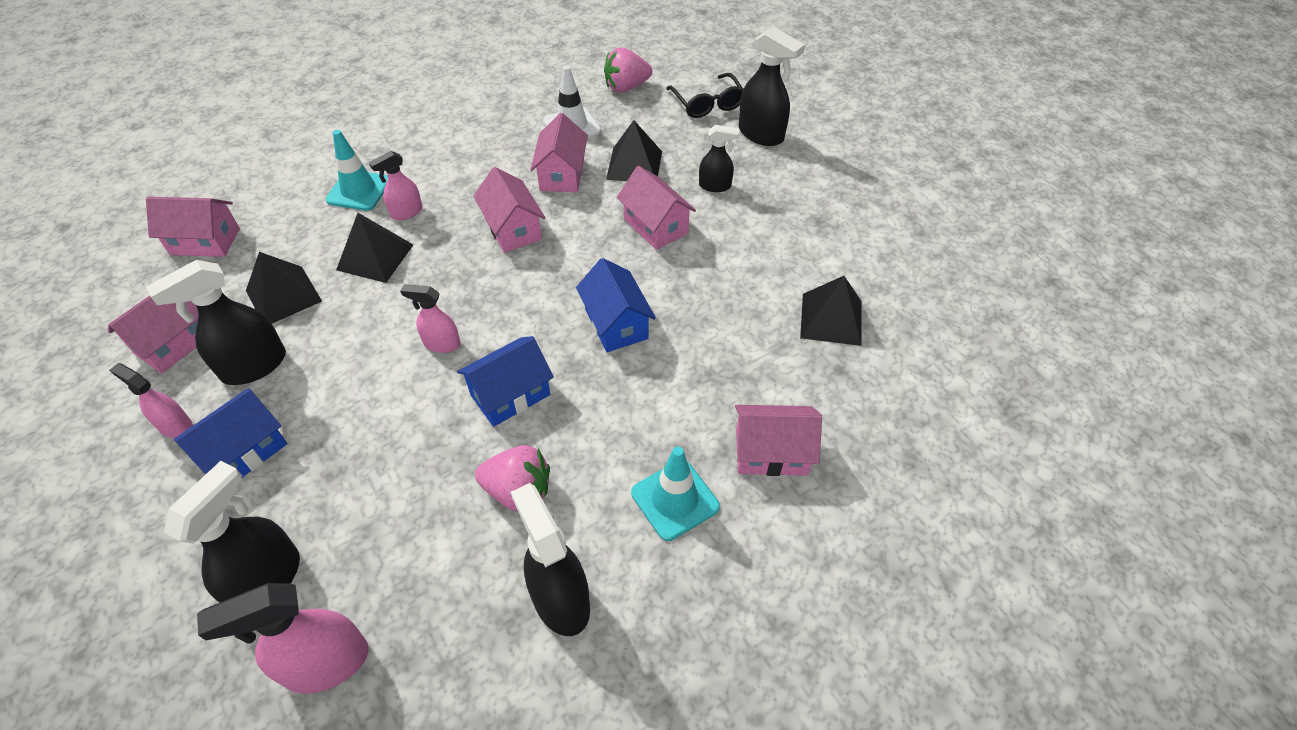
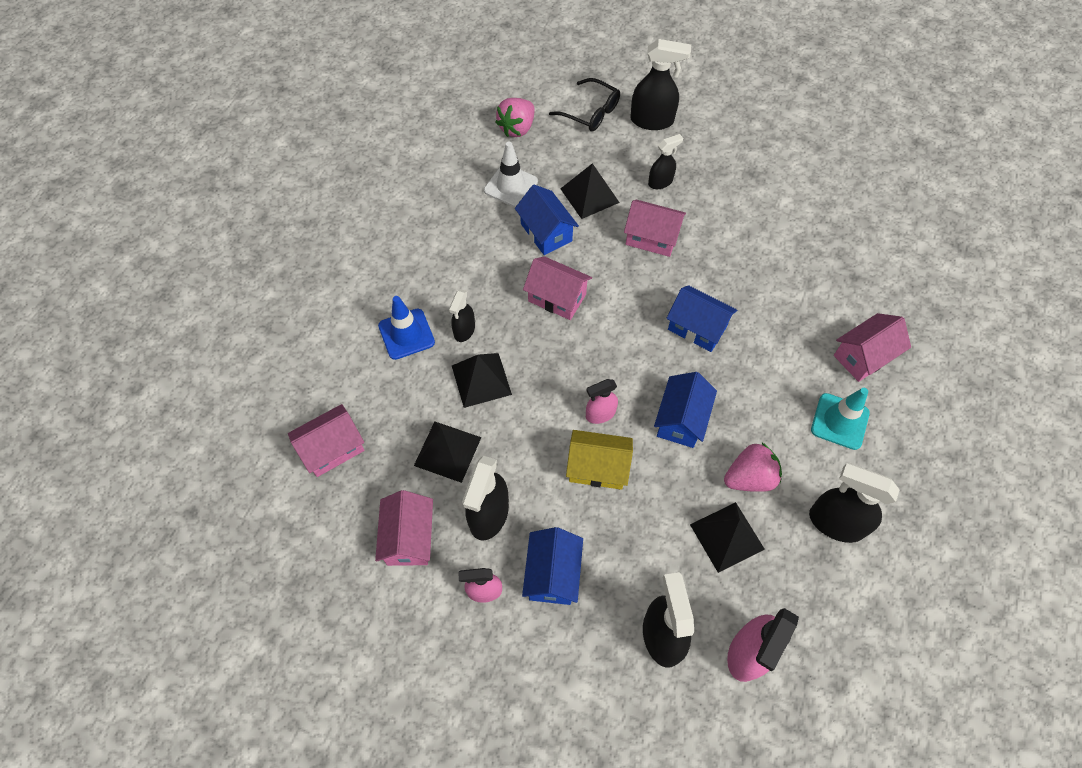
camera: 35 degrees left, 10 degrees up
(359, 191) = (406, 334): turquoise traffic cone -> blue traffic cone
(387, 387) = (597, 467): none -> yellow house
(406, 212) = (464, 330): pink spray bottle -> black spray bottle
(562, 174) = (546, 232): pink house -> blue house
(831, 319) = (819, 244): black pyramid -> black pyramid (727, 537)

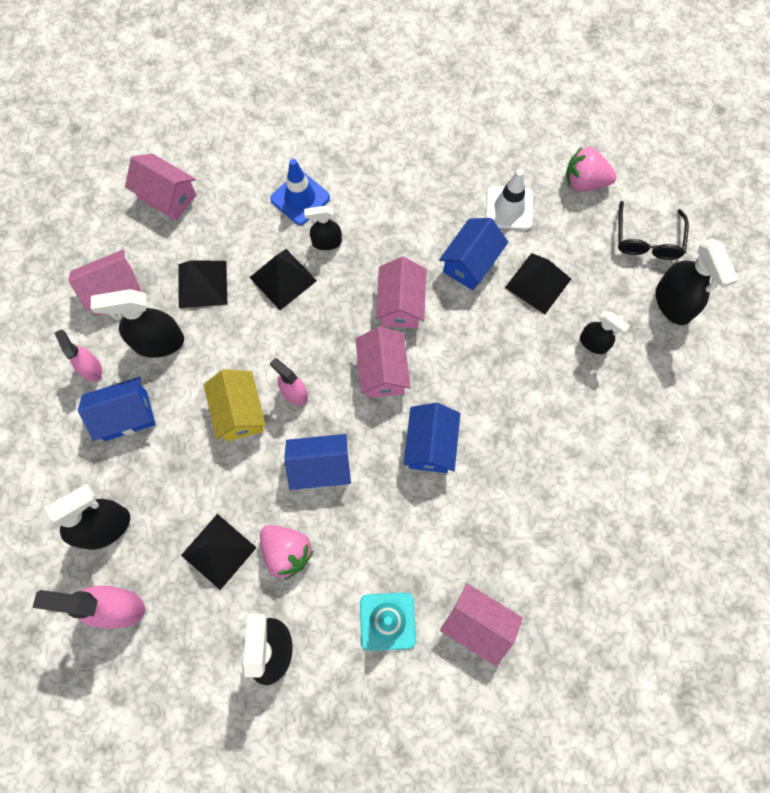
camera: 65 degrees right, 10 degrees up
(652, 238) = (517, 362): pink house -> pink house (382, 372)

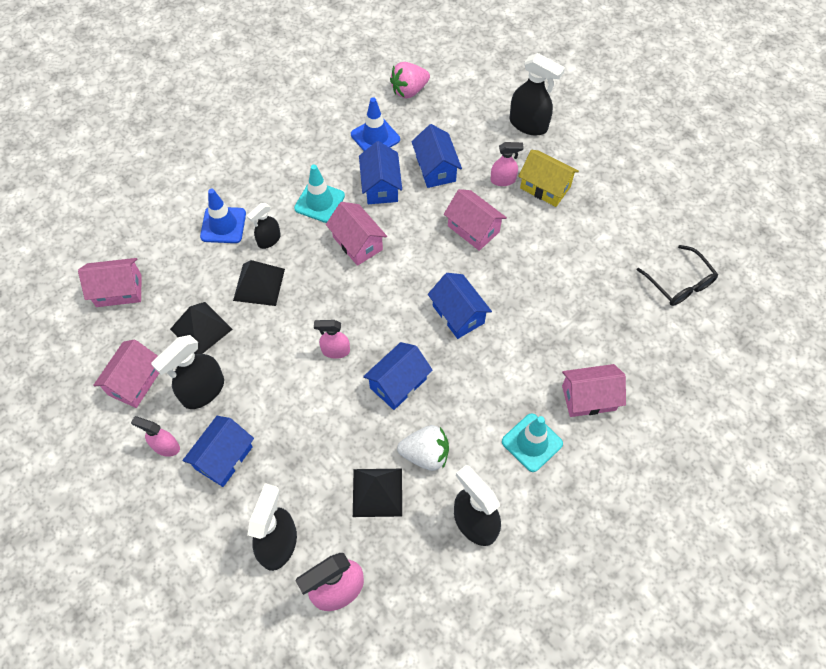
camera: 40 degrees left, 10 degrees down
(239, 412) = (307, 392): yellow house -> yellow house (545, 187)
(287, 552) = (425, 454): pink strawberry -> white strawberry
(382, 372) = (384, 293): pink house -> pink house (473, 229)
(401, 237) = (319, 202): none -> turquoise traffic cone
(509, 208) = (375, 137): white traffic cone -> blue traffic cone
(538, 283) = (435, 169): black pyramid -> blue house
(594, 343) = (503, 180): black spray bottle -> pink spray bottle
(647, 240) = (479, 99): black glasses -> black glasses (679, 283)

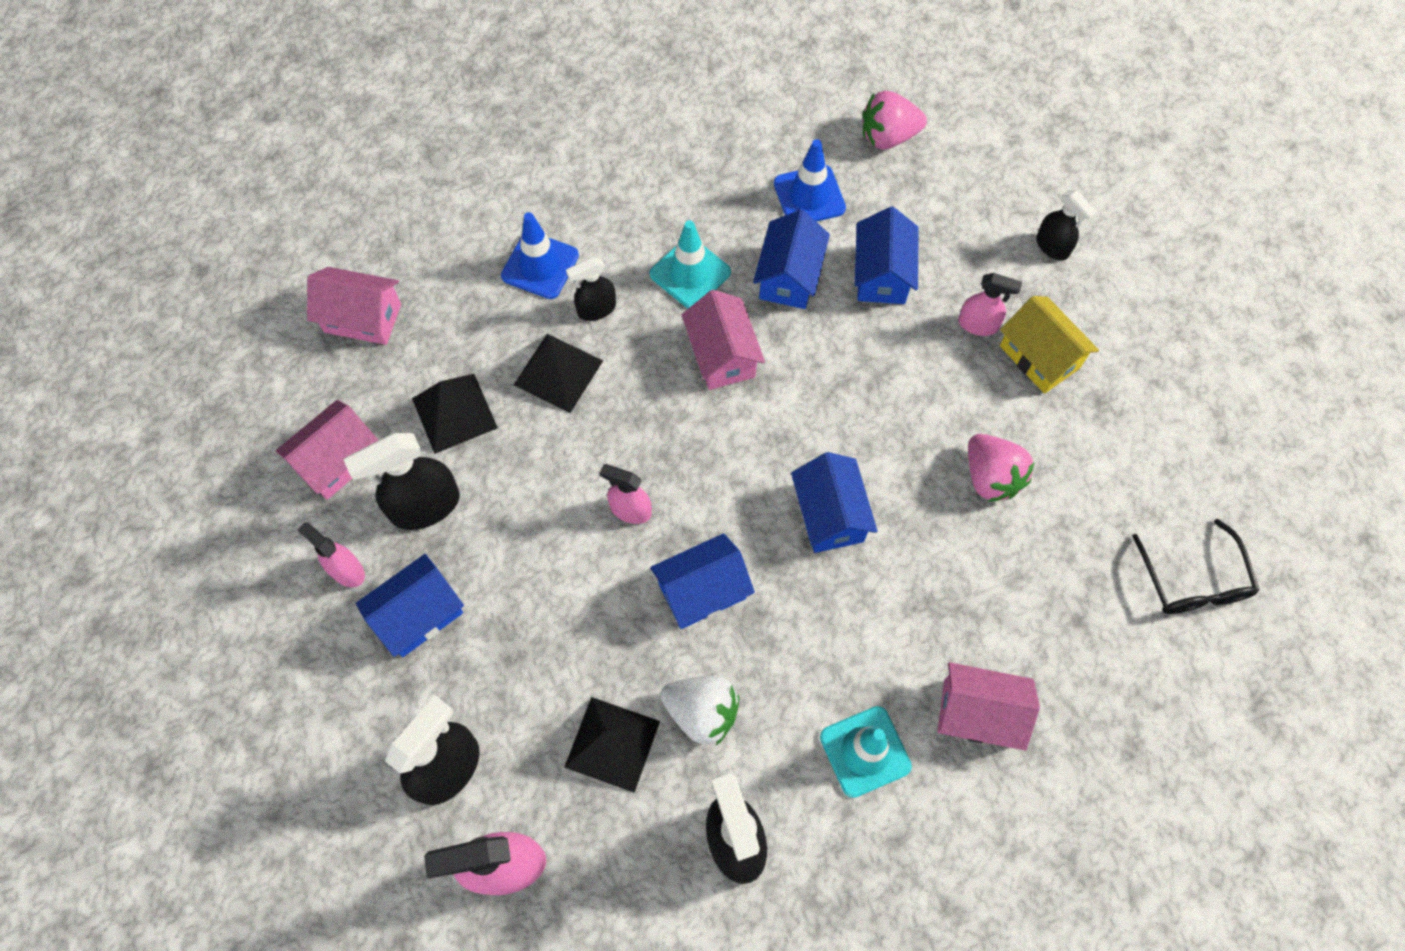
camera: 20 degrees right, 5 degrees up
(473, 229) = (903, 388): pink house -> none
(528, 125) = (1052, 247): black spray bottle -> black spray bottle, size x0.60
(544, 263) = (991, 477): none -> pink strawberry

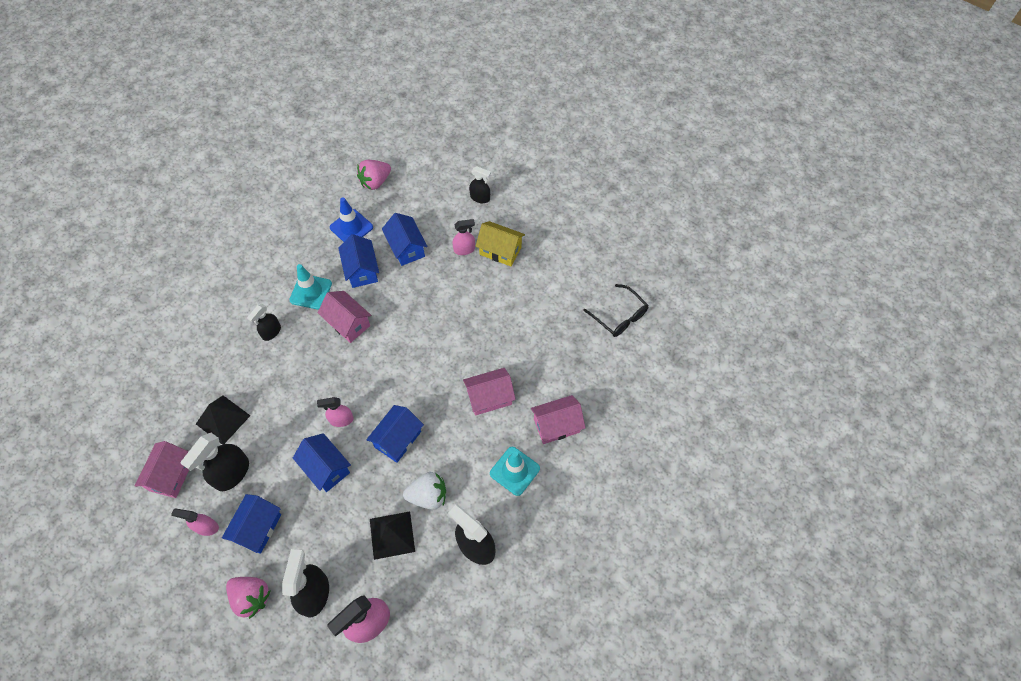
camera: 30 degrees left, 5 degrees down
(363, 318) = (145, 397): pink house -> pink house (489, 397)
(540, 265) = (230, 325): blue traffic cone -> none
(558, 372) = (268, 372): black pyramid -> none
(829, 515) = (441, 372): blue house -> blue house (326, 468)
(991, 477) = (506, 316): pink strawberry -> pink strawberry (251, 597)

